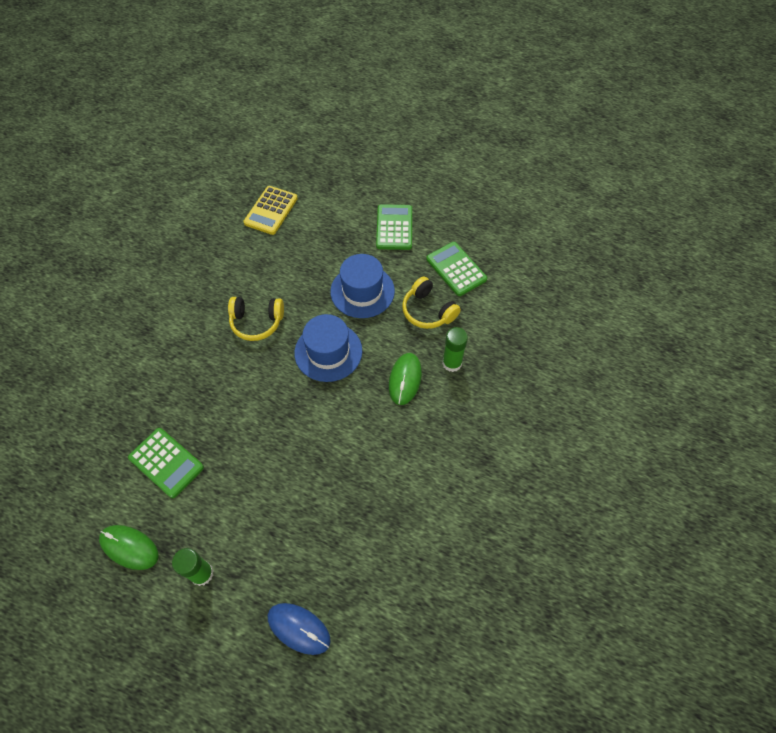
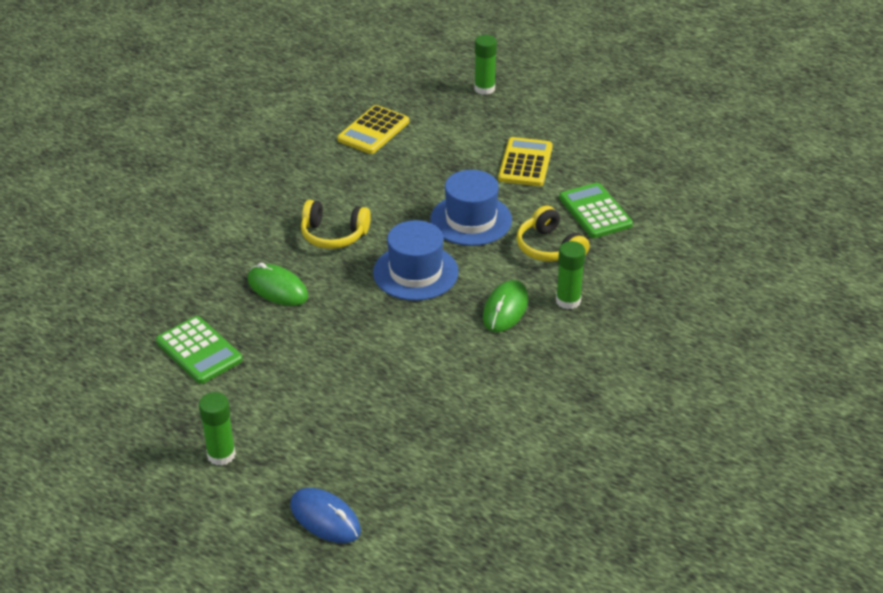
camera: 10 degrees right, 20 degrees down
(129, 547) = (141, 421): green mouse -> green mouse (277, 288)
(350, 157) = (484, 89): none -> green glue stick
(394, 227) = (525, 163): green calculator -> yellow calculator

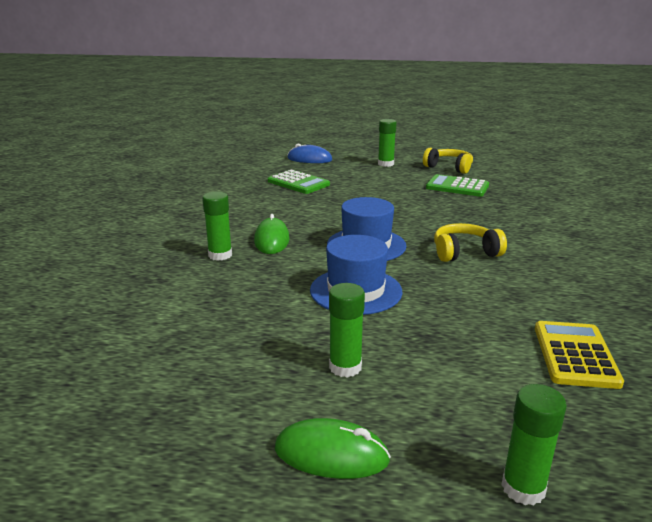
camera: 155 degrees right, 15 degrees down
(277, 288) = (456, 217): green mouse -> green mouse (331, 454)
(525, 163) = (345, 367): yellow calculator -> green glue stick
(549, 248) = (258, 287): yellow headphones -> yellow headphones (449, 167)
(595, 211) = (223, 331): green calculator -> green calculator (298, 183)

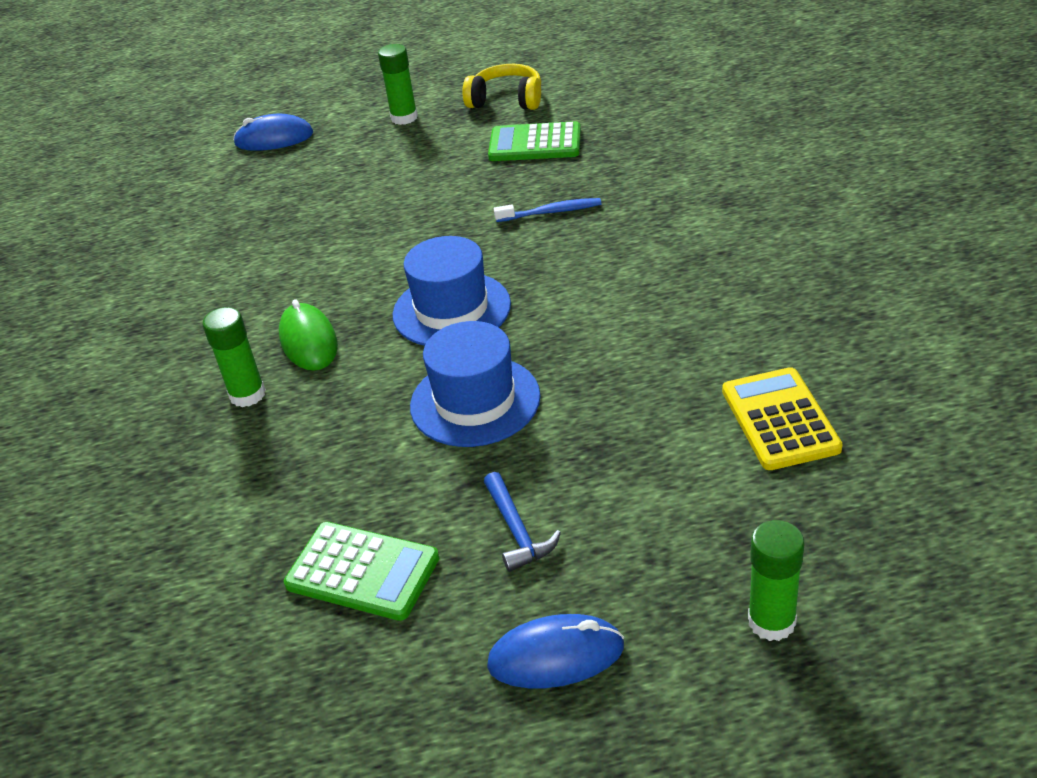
camera: 15 degrees left, 15 degrees up
(298, 183) = (285, 203): green calculator -> green calculator (362, 572)
(331, 454) = (556, 656): green mouse -> blue mouse
(345, 367) = (517, 531): green glue stick -> blue hammer
(452, 216) = (550, 212): none -> blue toothbrush
(464, 252) = (593, 283): yellow headphones -> none

